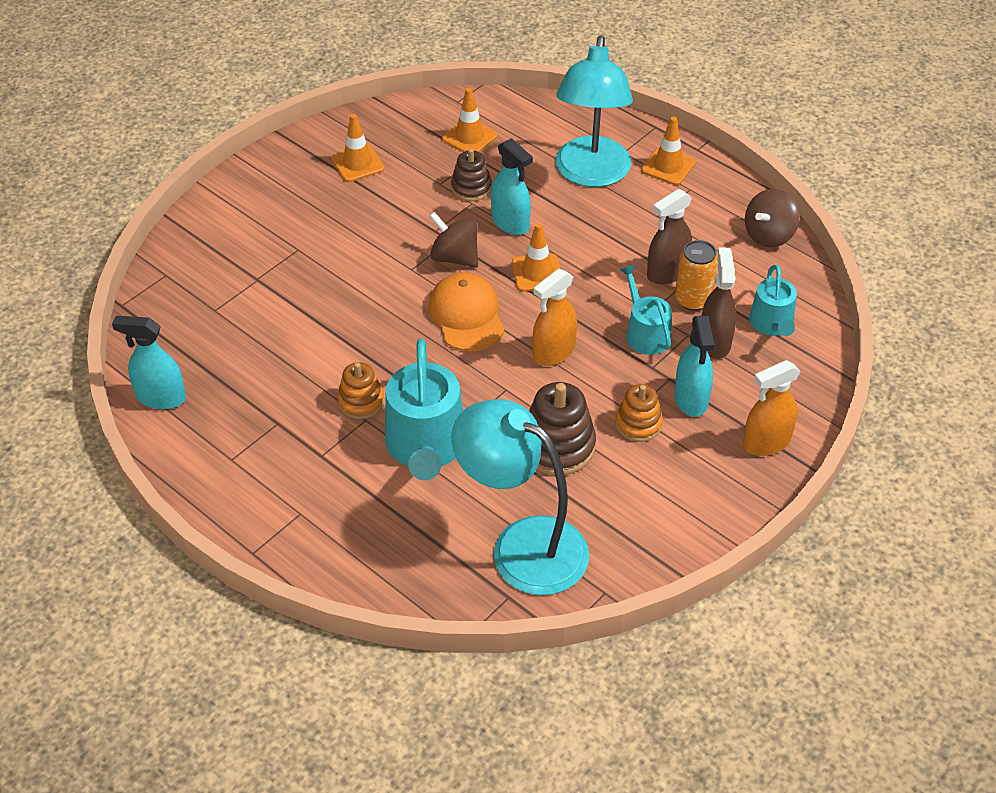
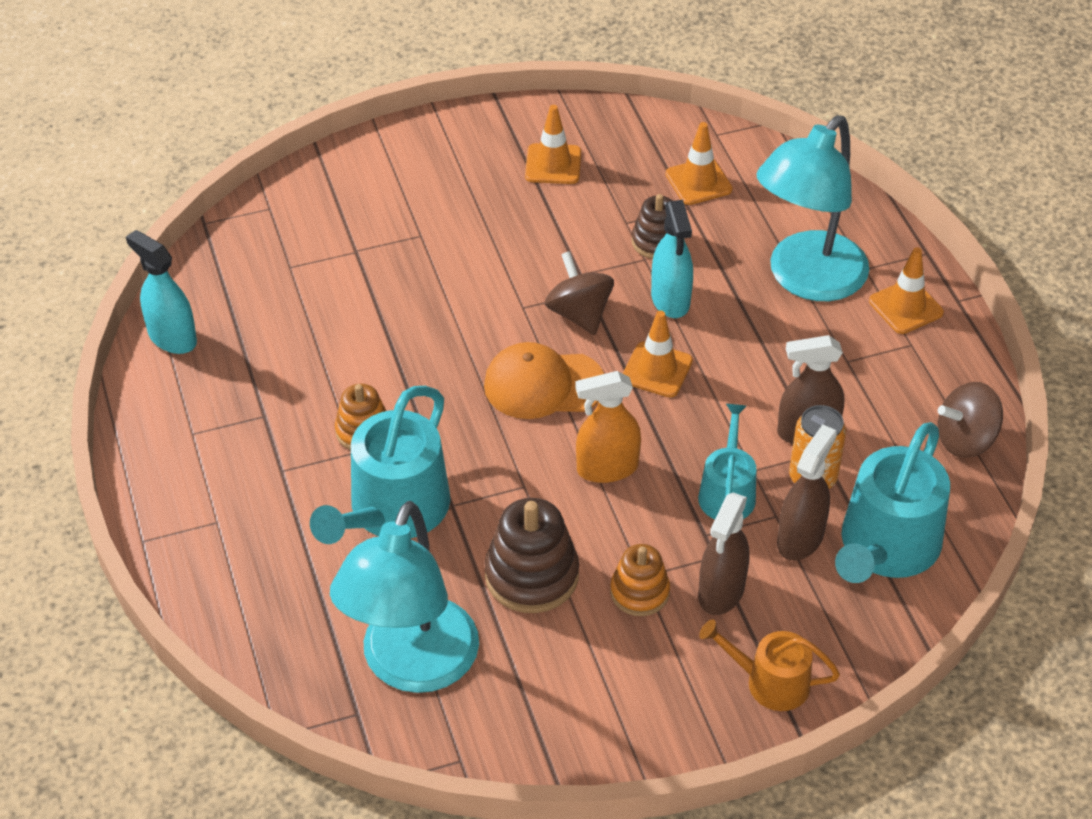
camera: 30 degrees right, 0 degrees up
(466, 315) = (543, 385): orange cap -> orange cap turned 105 degrees counterclockwise
(522, 546) = (412, 666): turquoise lamp -> turquoise lamp turned 135 degrees counterclockwise
(691, 399) = (721, 591): turquoise spray bottle -> brown spray bottle
(766, 442) = (770, 682): orange spray bottle -> orange watering can
(772, 324) = (886, 547): turquoise watering can -> turquoise watering can, size x1.72

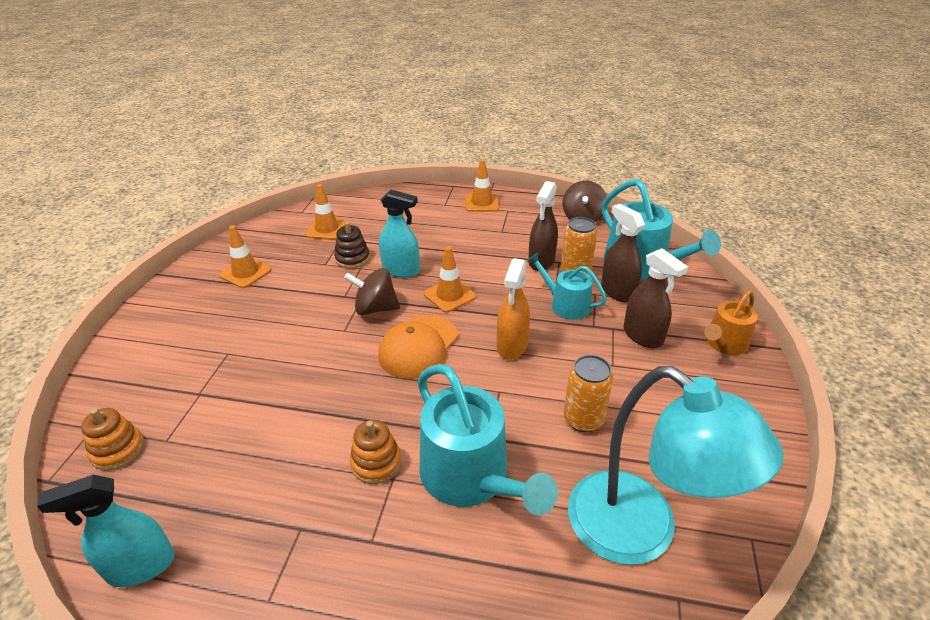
camera: 60 degrees left, 10 degrees down
(531, 575) = (583, 419): brown stacking toy -> orange can
(639, 592) = (626, 371): orange stacking toy -> orange stacking toy (118, 450)
(806, 280) = (434, 223): turquoise lamp -> none

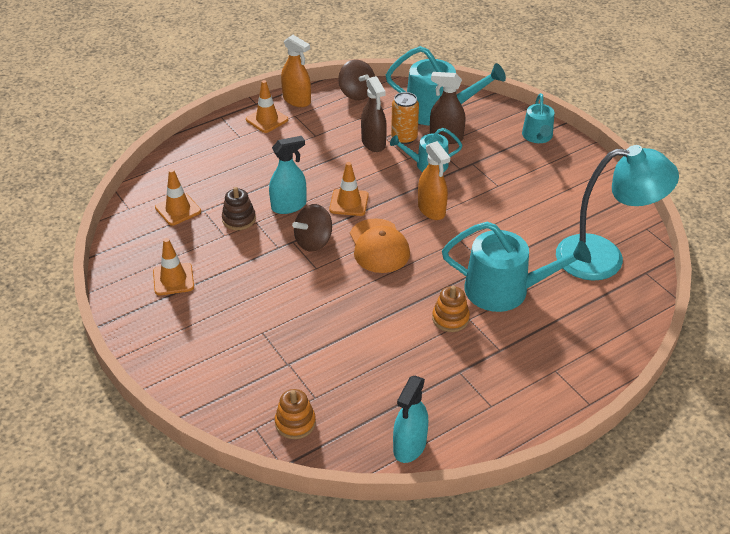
camera: 45 degrees left, 5 degrees up
(525, 201) = (297, 100): none -> orange spray bottle
(583, 419) = (520, 225): orange can -> none
(643, 336) = (493, 158): brown spray bottle -> none
(724, 343) = (537, 136): orange watering can -> turquoise watering can

